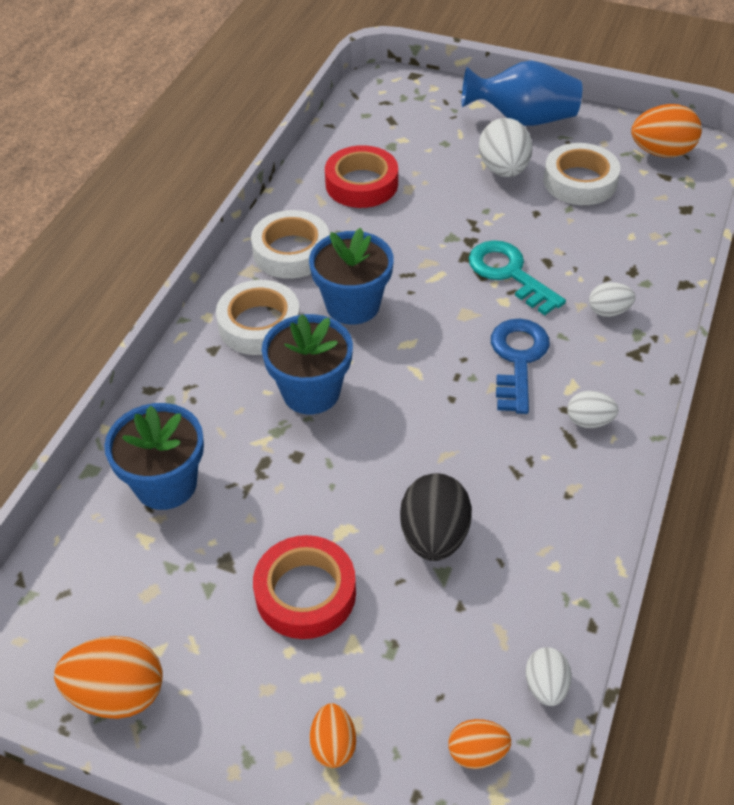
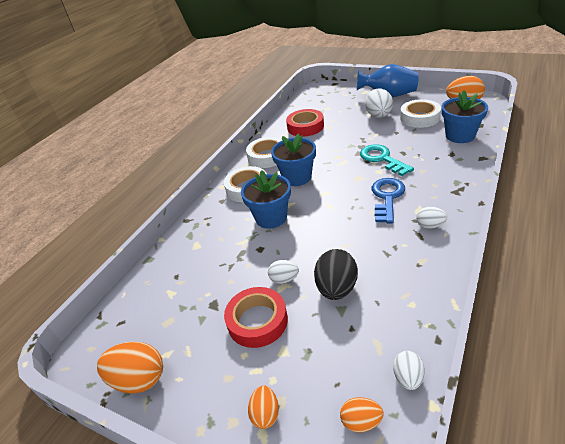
camera: 10 degrees right, 10 degrees down
(166, 484) = (187, 265): blue flower pot -> blue flower pot (460, 136)
(608, 311) = (439, 172): white egg -> white egg (284, 279)

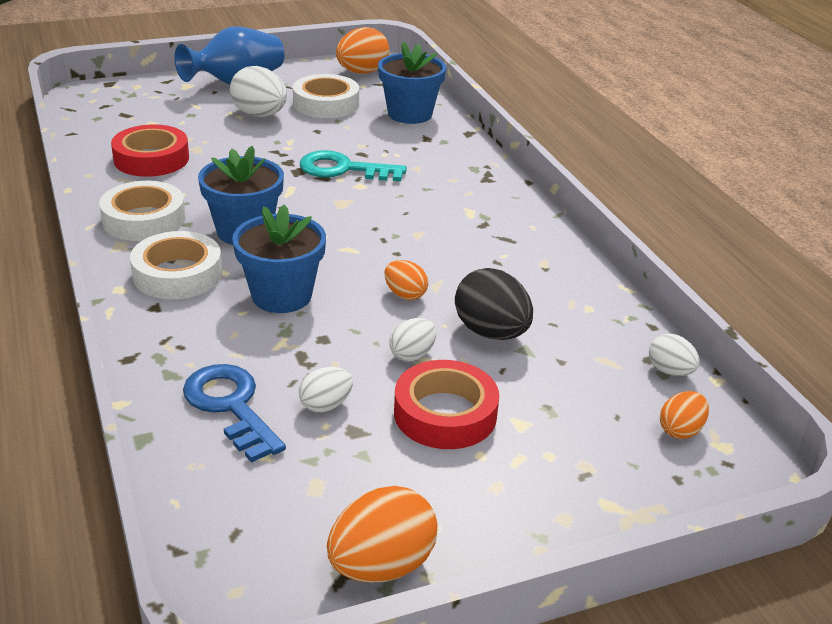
camera: 55 degrees left, 5 degrees down
(265, 414) = (588, 487): orange egg -> orange egg (405, 295)
(387, 197) = (414, 212): blue key -> blue key (231, 406)
(430, 225) = (506, 224): white egg -> white egg (326, 405)

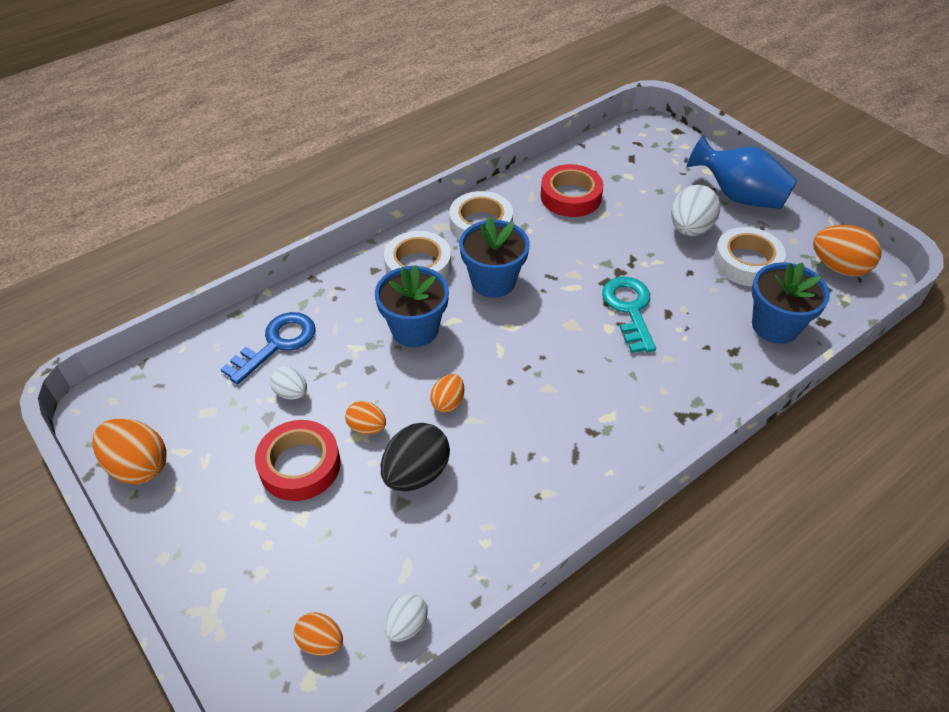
camera: 75 degrees right, 15 degrees up
(412, 355) = (367, 427): white egg -> orange egg

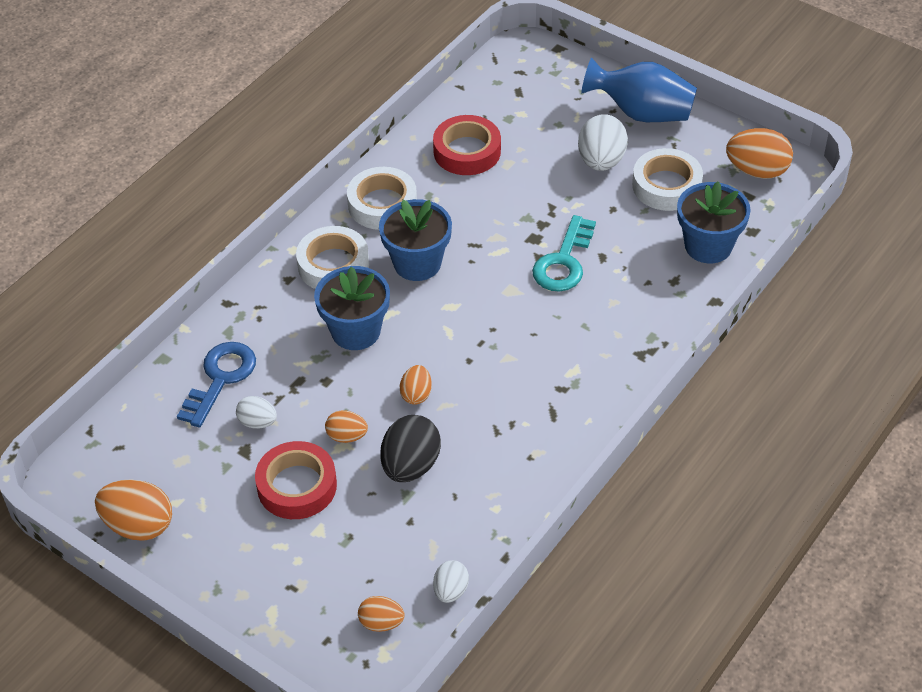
camera: 15 degrees left, 0 degrees up
(629, 309) = (563, 261): turquoise key -> turquoise key turned 135 degrees counterclockwise

